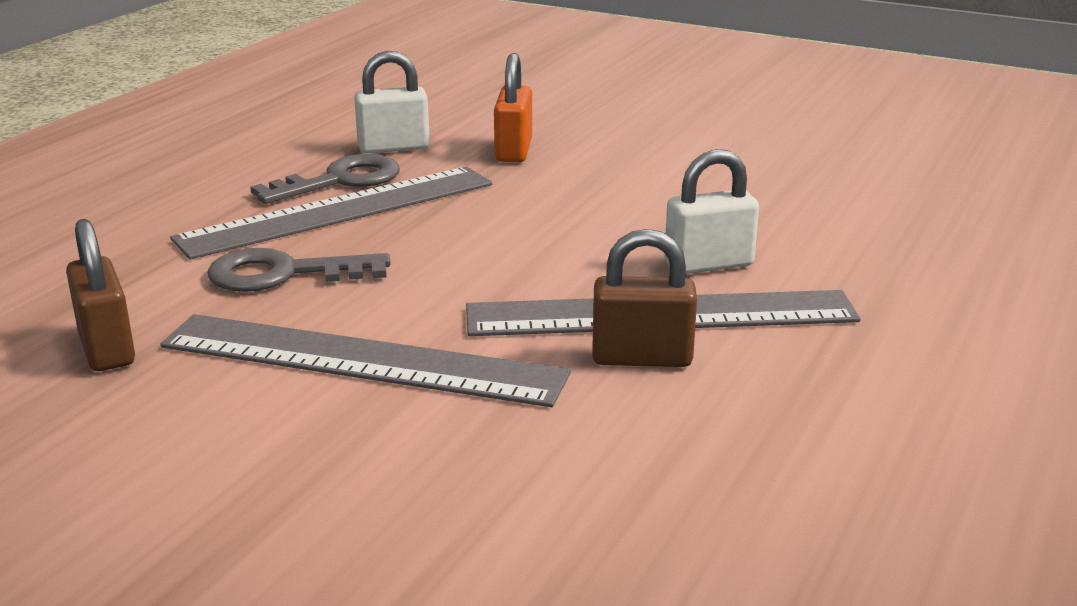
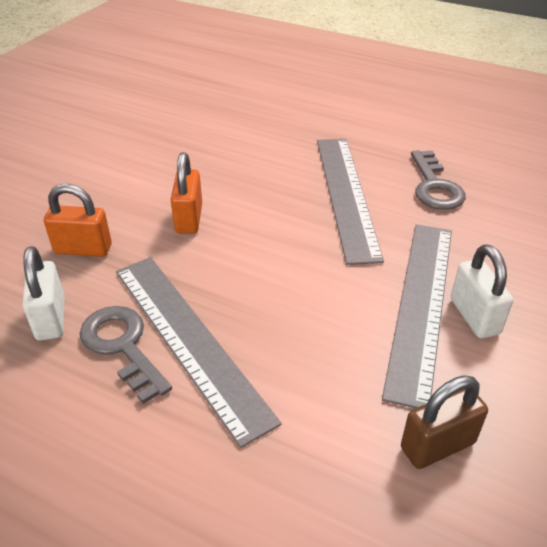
camera: 90 degrees left, 15 degrees up
(283, 274) = (305, 359): grey key -> grey key (435, 187)
(580, 201) = (189, 219): none -> orange padlock
(642, 358) = (394, 203): brown padlock -> none
(708, 264) = (285, 176): white padlock -> white padlock (474, 316)

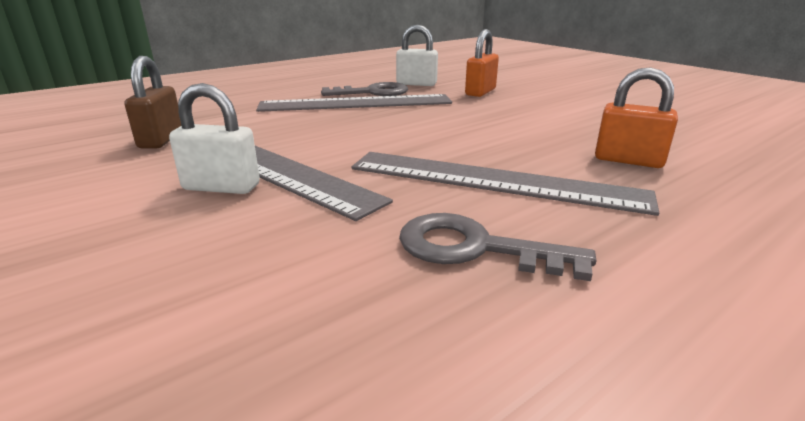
camera: 115 degrees right, 15 degrees down
(189, 219) = (497, 117): orange padlock -> orange padlock (628, 160)

